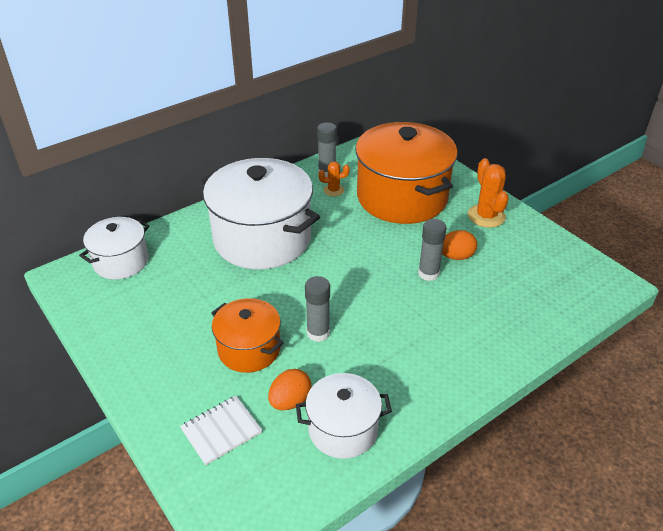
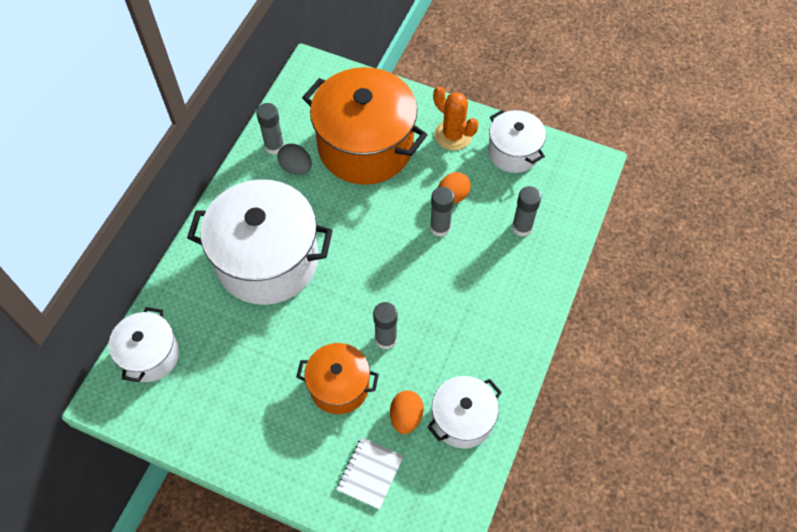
camera: 30 degrees left, 20 degrees up
(333, 190) = (296, 167): orange cactus -> grey egg
(509, 303) = (522, 227): none -> grey glue stick
(537, 247) = (513, 152): none -> white pot

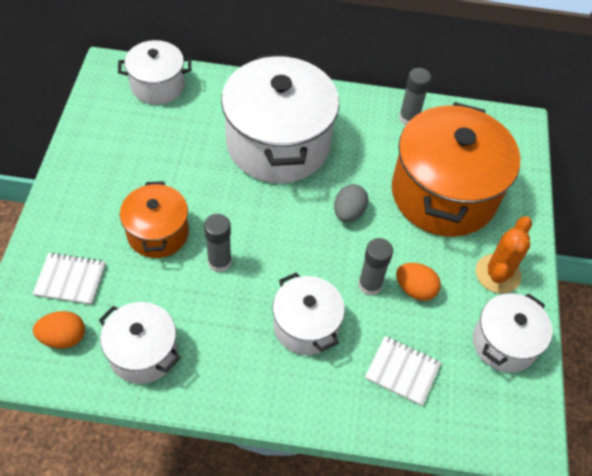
camera: 70 degrees right, 5 degrees down
(296, 167) = (391, 141): grey egg -> grey egg (348, 213)
(406, 417) = (136, 299): orange egg -> orange egg (63, 337)
(466, 285) = (306, 326): none -> white pot
(522, 227) = (402, 371): grey glue stick -> white notebook

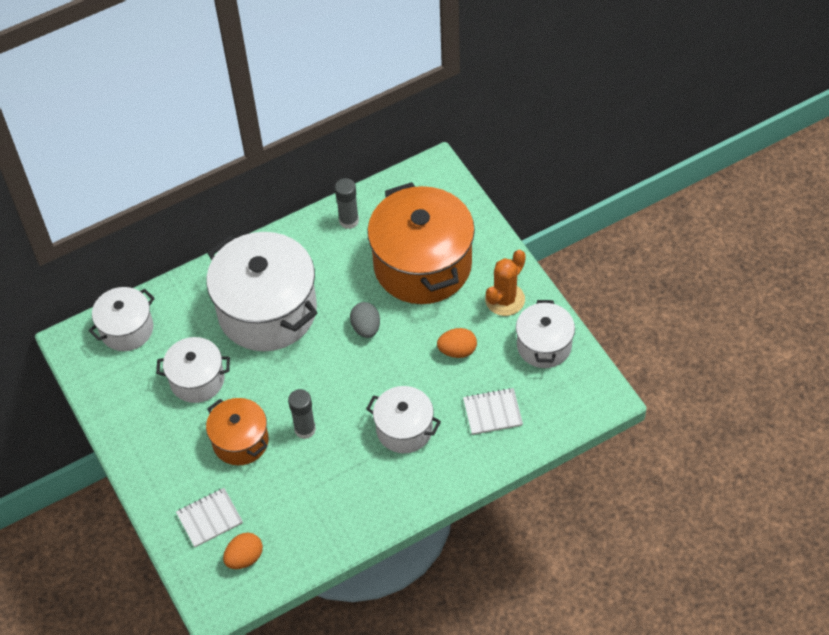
camera: 30 degrees left, 0 degrees up
(143, 353) = (310, 527): white pot -> white pot (197, 380)
(370, 285) = (424, 370): grey glue stick -> none
(497, 274) = (505, 299): orange cactus -> orange cactus turned 45 degrees clockwise

